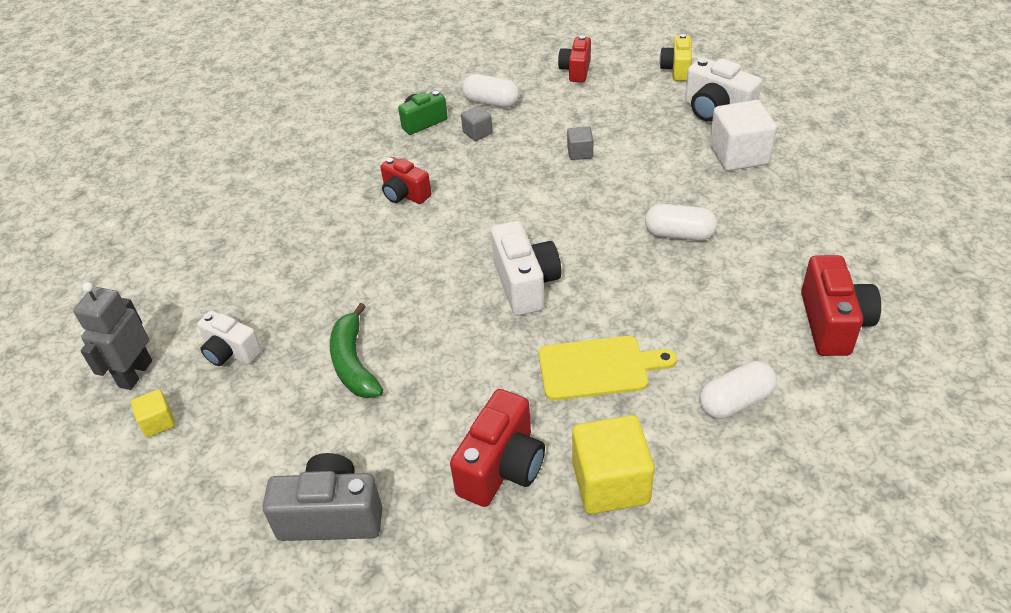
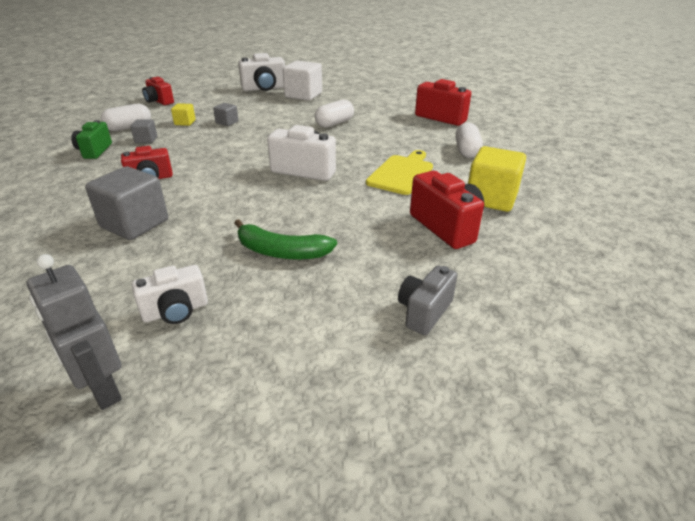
camera: 60 degrees left, 10 degrees down
(158, 422) = (196, 391): yellow cube -> yellow cube (185, 122)
(325, 243) = (134, 224): none -> grey cube
(331, 516) = (424, 312): grey camera -> grey camera, size x0.66
(676, 69) = (215, 84): yellow camera -> none

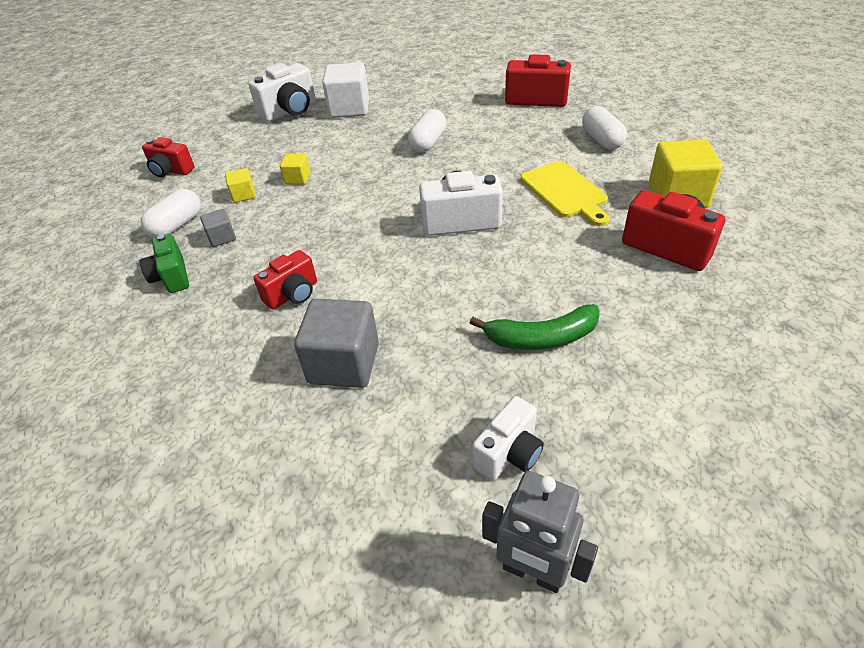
camera: 20 degrees left, 10 degrees up
(227, 122) = (298, 178): grey cube -> yellow cube
(402, 173) = (565, 191): yellow cutting board -> yellow cutting board turned 150 degrees clockwise
(424, 312) = (735, 354): grey camera -> none

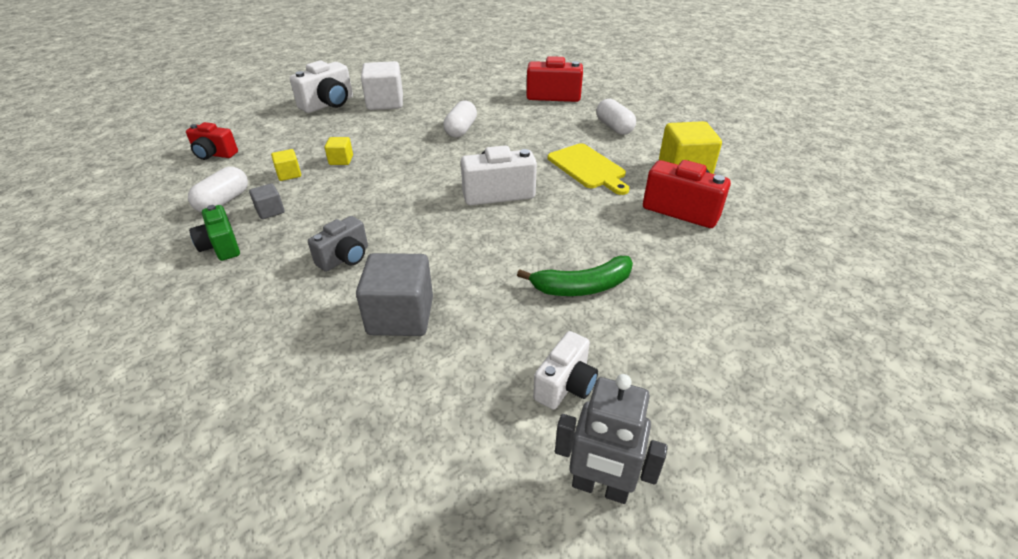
camera: 10 degrees left, 5 degrees down
(293, 294) = (345, 258): red camera -> grey camera

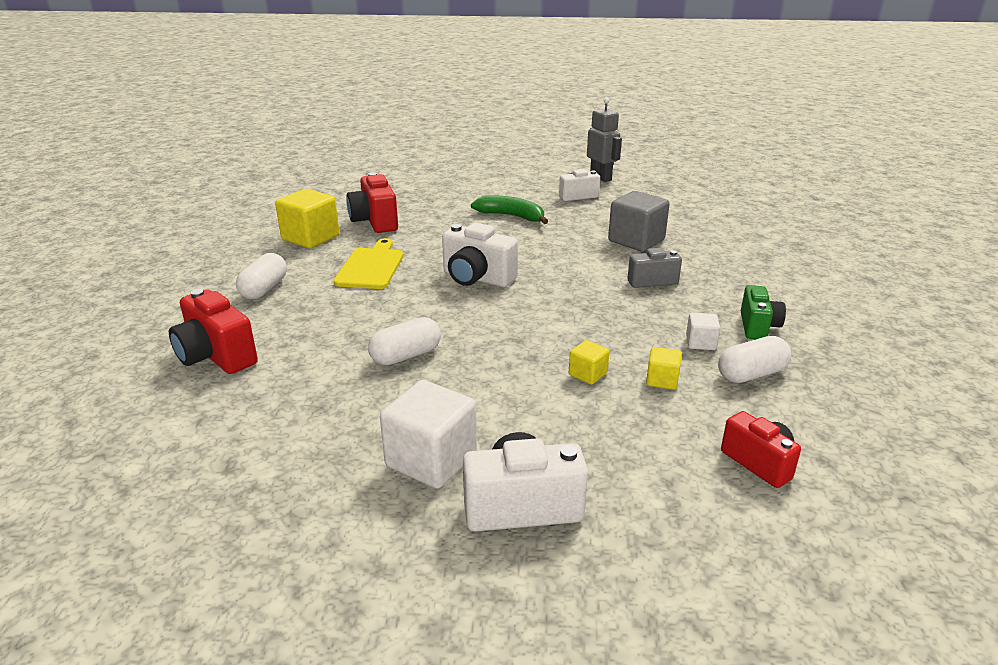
camera: 140 degrees left, 10 degrees down
(270, 211) = (700, 343): grey cube -> white cube

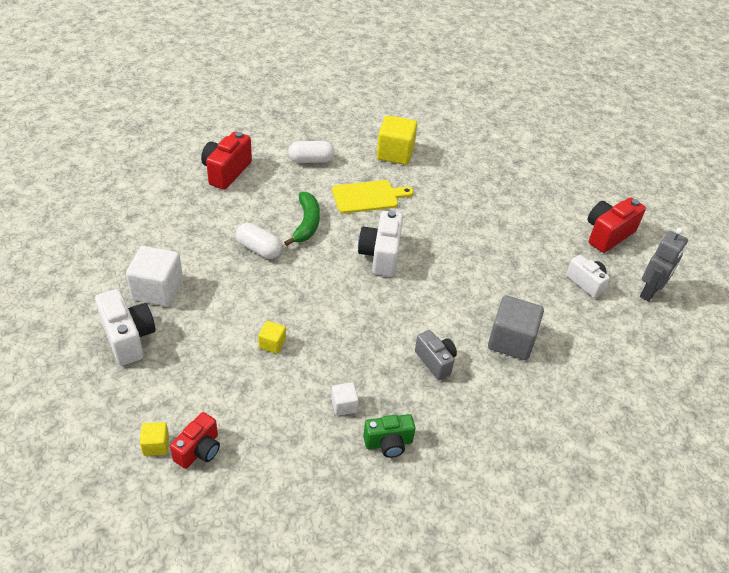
camera: 65 degrees right, 15 degrees up
(375, 221) = (443, 175): red camera -> red camera (608, 235)
(511, 216) = (507, 249): green banana -> green banana (306, 224)
(662, 380) = (280, 386): yellow cube -> yellow cube (156, 445)
(751, 374) = (309, 441): white capsule -> none

